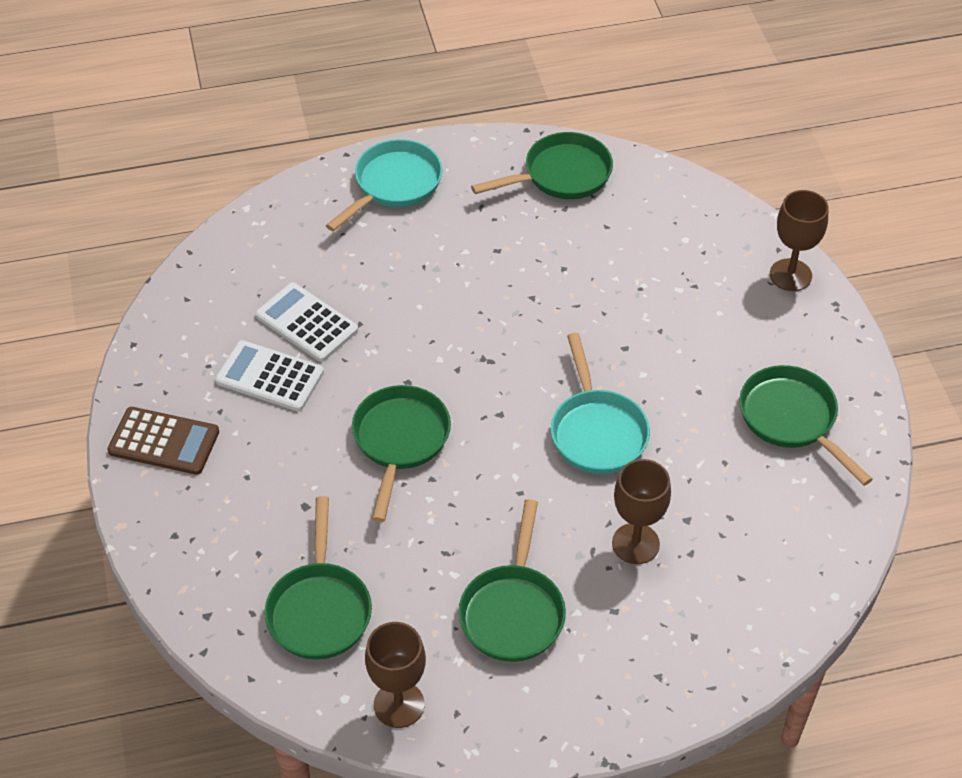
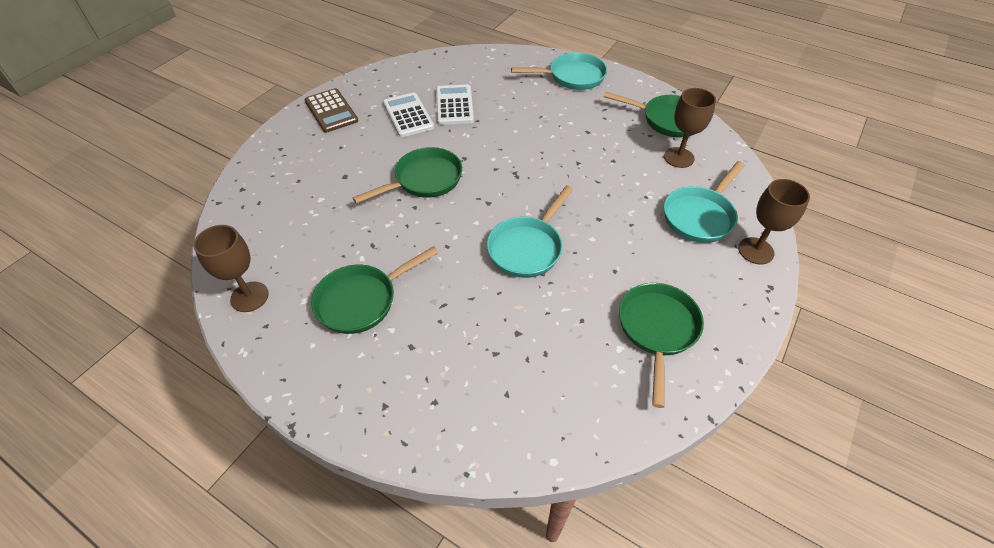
camera: 45 degrees right, 0 degrees up
(319, 609) = (284, 224): green pan -> none
(635, 543) = (471, 321): brown goblet -> brown goblet (679, 157)
(709, 273) = (700, 216): none -> turquoise pan

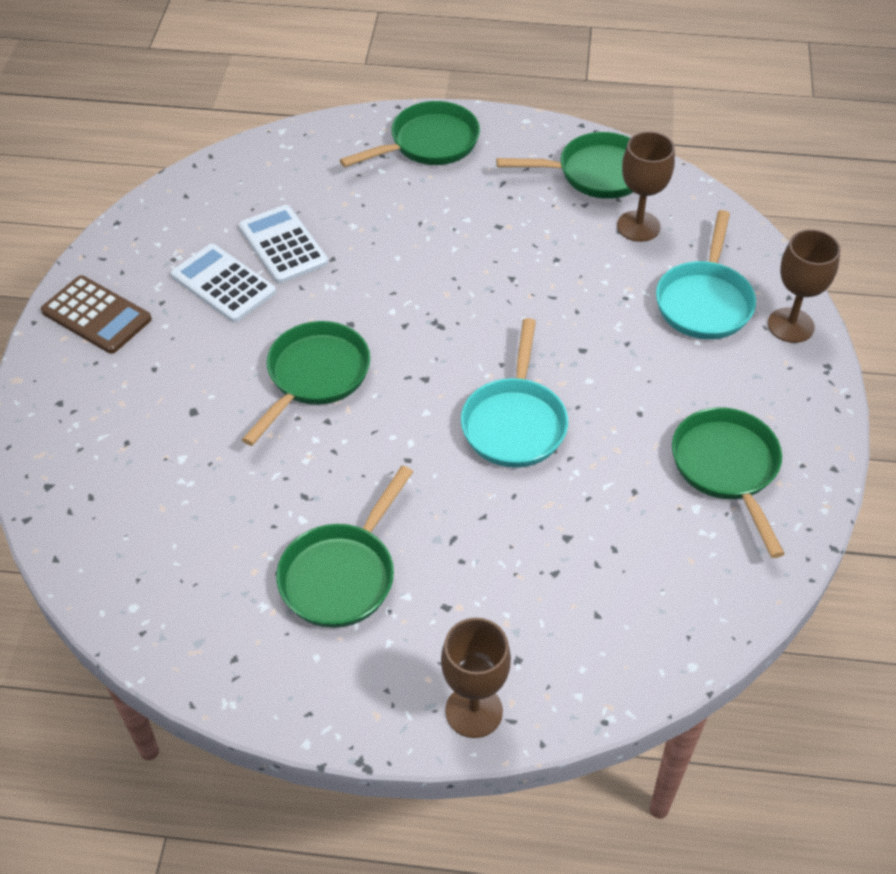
camera: 25 degrees left, 0 degrees up
(249, 297) = (182, 631): brown goblet -> brown goblet (474, 711)
(572, 77) = (429, 143): turquoise pan -> green pan

